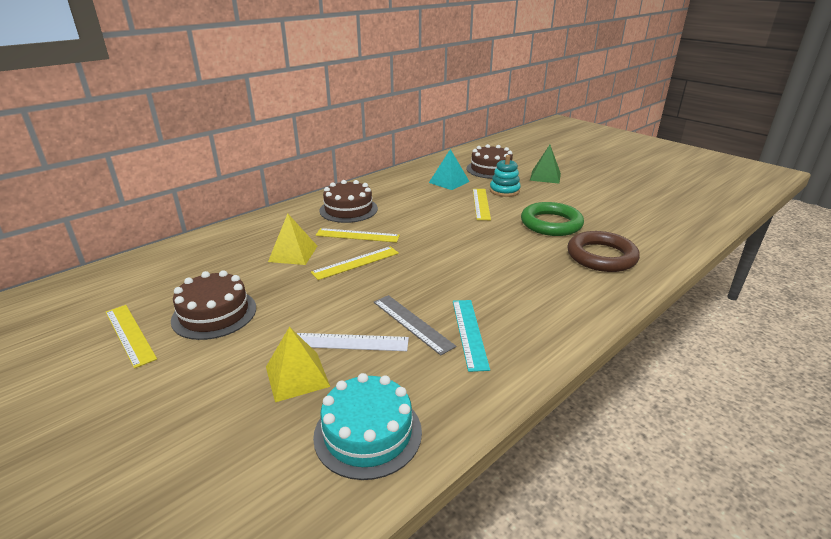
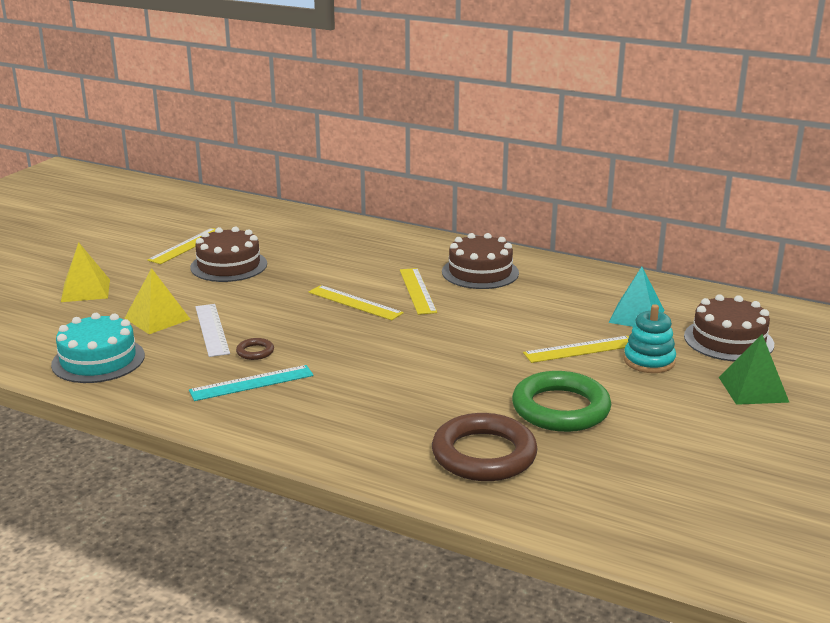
camera: 70 degrees right, 5 degrees down
(293, 253) = (352, 269): yellow pyramid -> yellow pyramid (85, 290)
(412, 323) = (255, 352): grey ruler -> brown ring

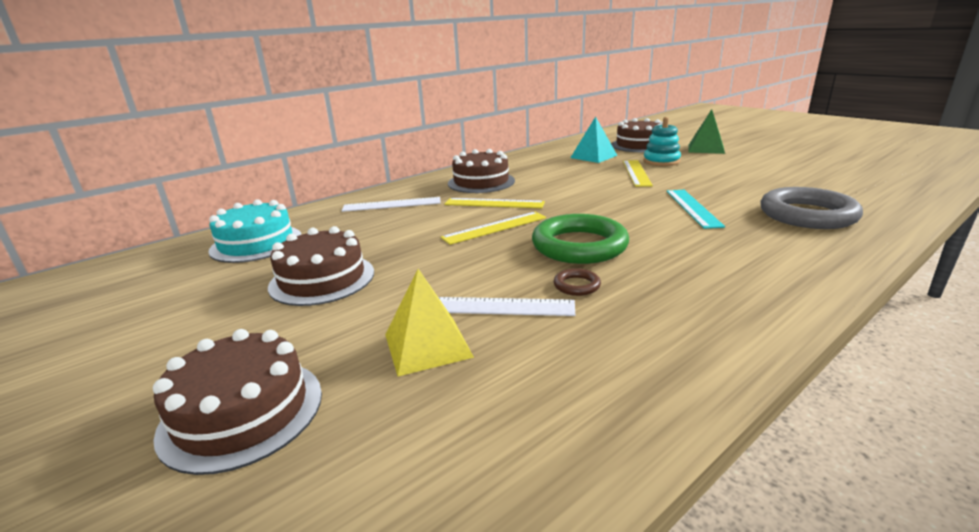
camera: 65 degrees left, 0 degrees up
(85, 290) = (242, 412): yellow pyramid -> brown cake
(98, 360) = (535, 417): turquoise cake -> turquoise cake (256, 243)
(187, 246) = (216, 301): yellow ruler -> none
(252, 383) = (657, 295): turquoise ruler -> turquoise ruler (693, 208)
(386, 249) = (392, 204): none -> white ruler
(484, 455) = (807, 215): brown ring -> grey ring
(560, 408) = (728, 187): green ring -> green ring (579, 246)

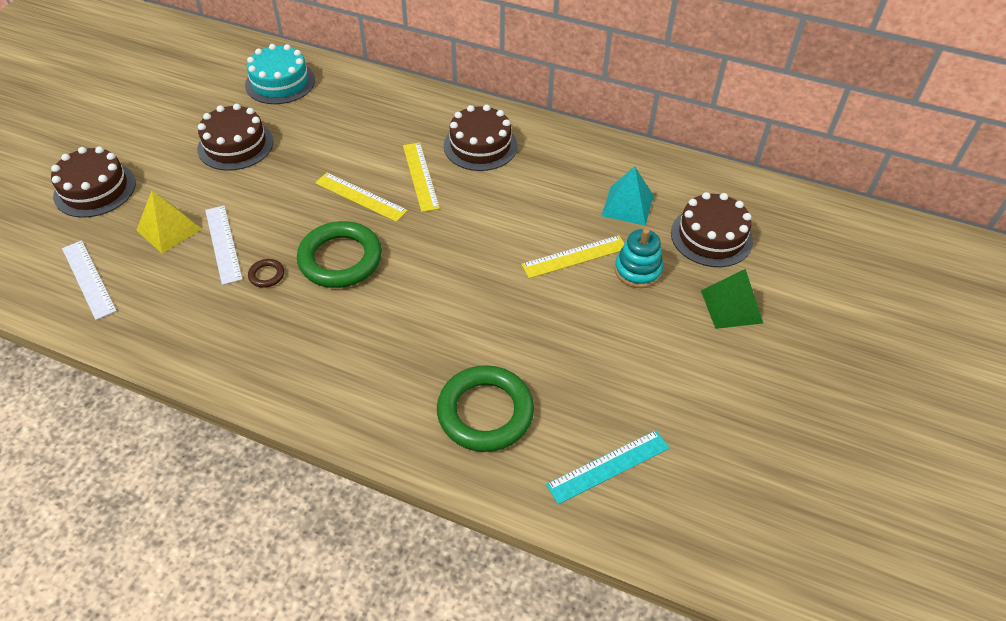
camera: 60 degrees right, 25 degrees up
(392, 204) = (389, 113): white ruler -> white ruler (88, 279)
(693, 208) = (469, 320): turquoise ruler -> turquoise ruler (608, 466)
(807, 215) = (485, 412): grey ring -> green ring

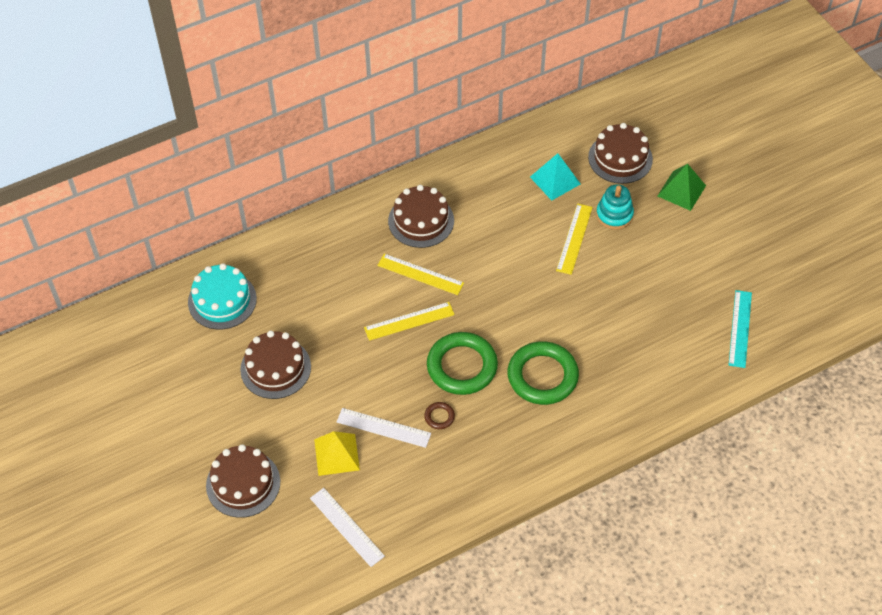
camera: 50 degrees left, 5 degrees up
(88, 279) = (346, 527): white ruler -> white ruler turned 45 degrees clockwise
(485, 412) = (656, 363): green ring -> green ring (542, 376)

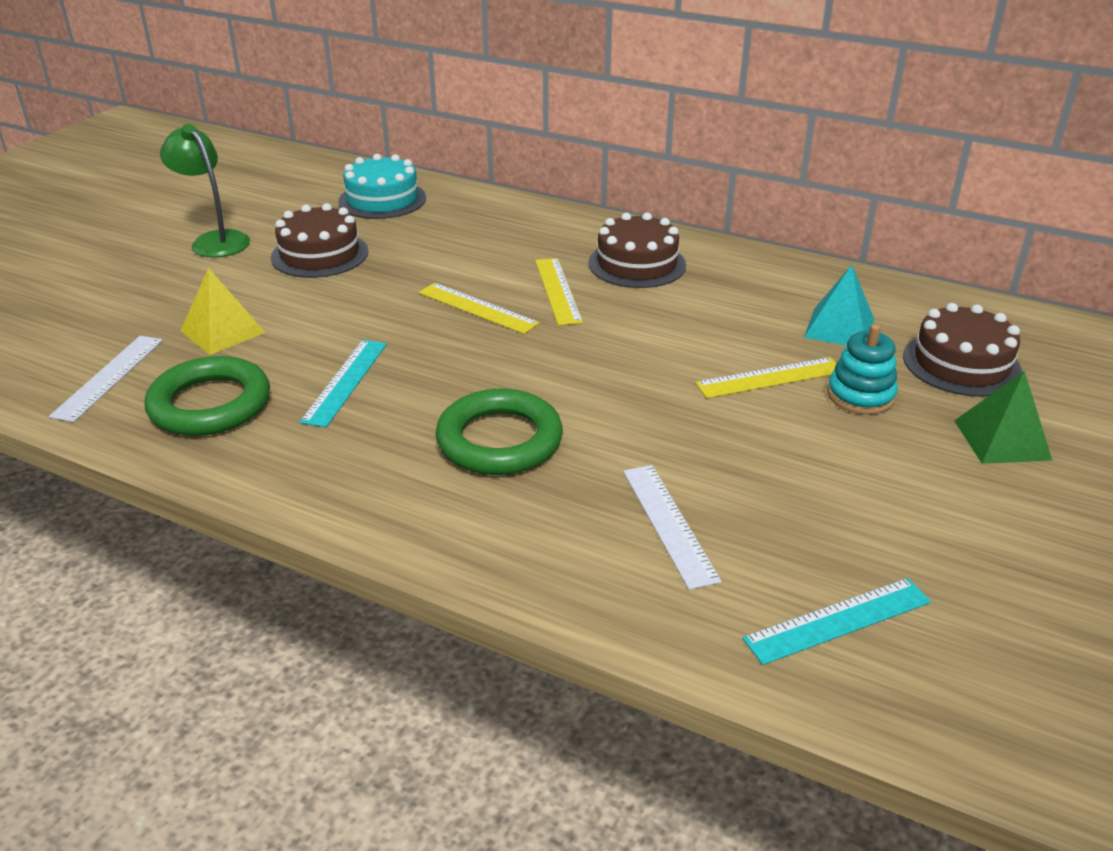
camera: 55 degrees right, 20 degrees down
(204, 417) = (215, 240): none -> green lamp
(243, 483) = (135, 290): brown cake -> none
(383, 428) = (291, 348): white ruler -> white ruler (668, 524)
(439, 417) = (346, 382): brown ring -> turquoise ruler
(462, 366) = (446, 369): green ring -> green ring (210, 404)

